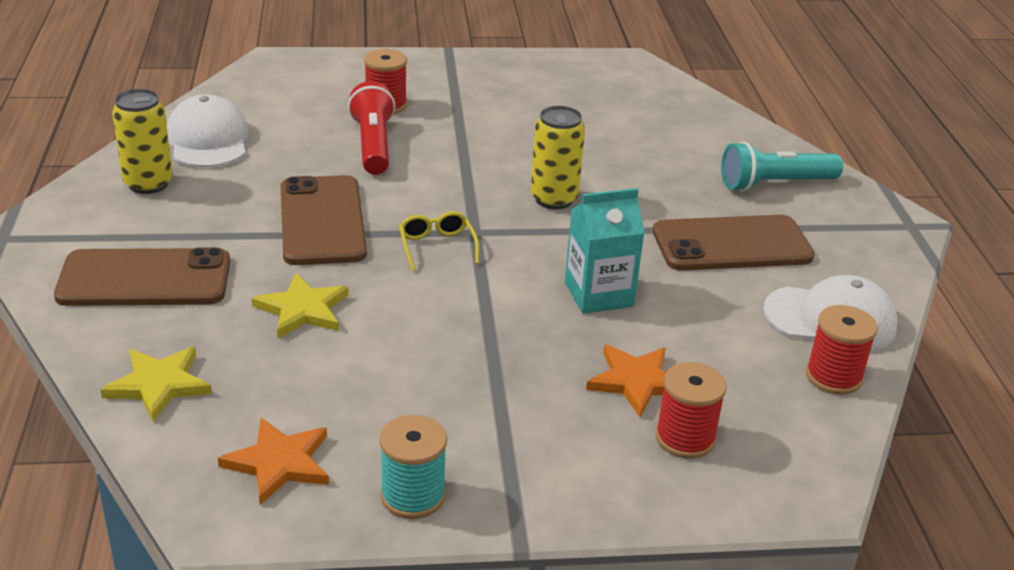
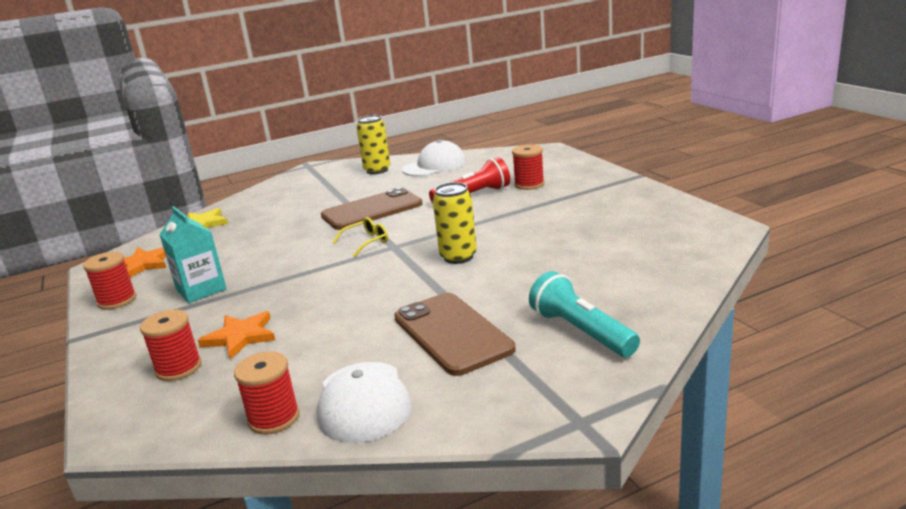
camera: 75 degrees right, 10 degrees down
(145, 279) = (289, 196): brown phone -> none
(302, 309) = (278, 231): yellow star -> none
(413, 496) = (117, 300): turquoise spool -> red spool
(598, 294) = (342, 300): turquoise carton -> turquoise carton (201, 290)

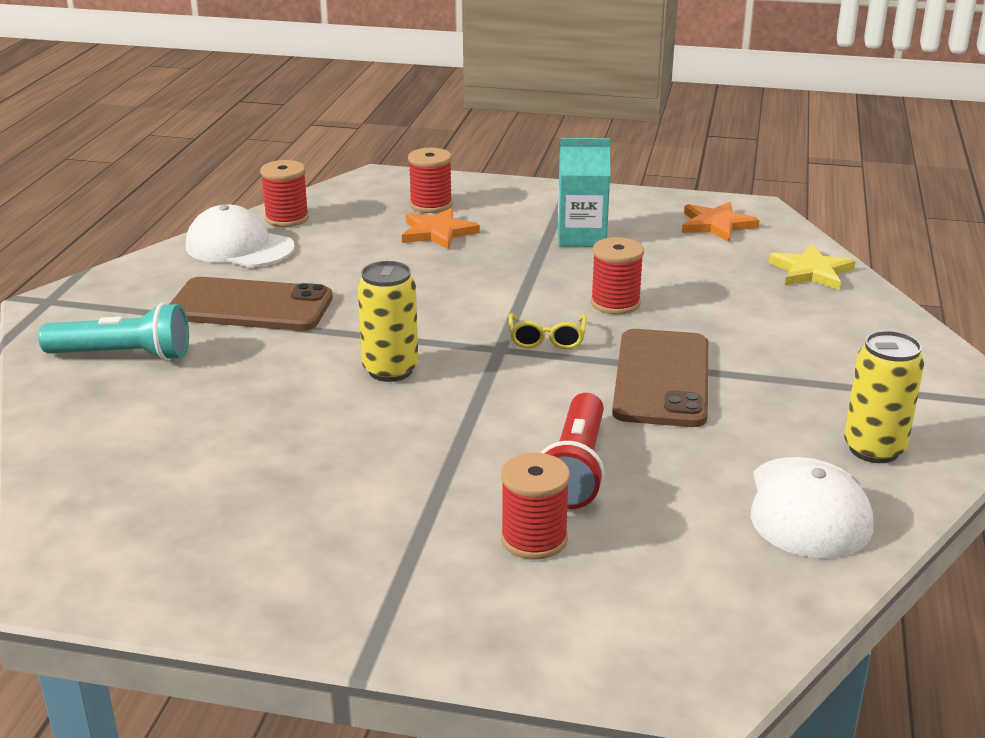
camera: 125 degrees right, 5 degrees up
(117, 300) = (629, 203): red spool -> red spool (615, 303)

